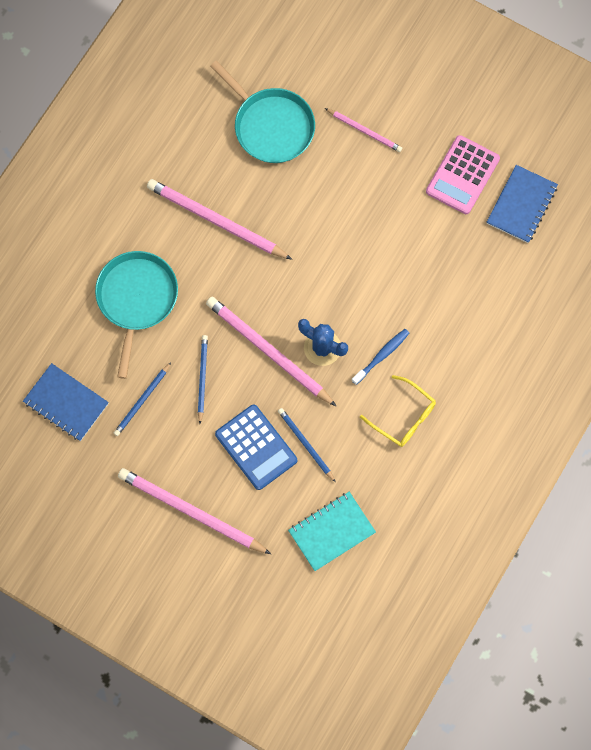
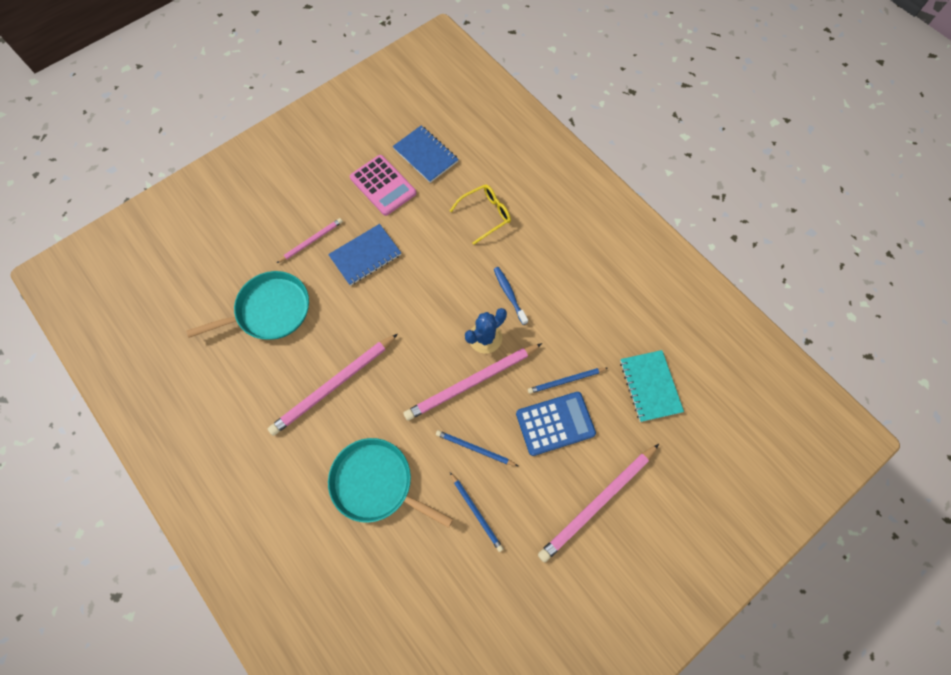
camera: 70 degrees left, 5 degrees down
(66, 403) = (452, 589): blue notebook -> blue notebook (365, 256)
(403, 417) = (567, 296): yellow glasses -> yellow glasses (485, 215)

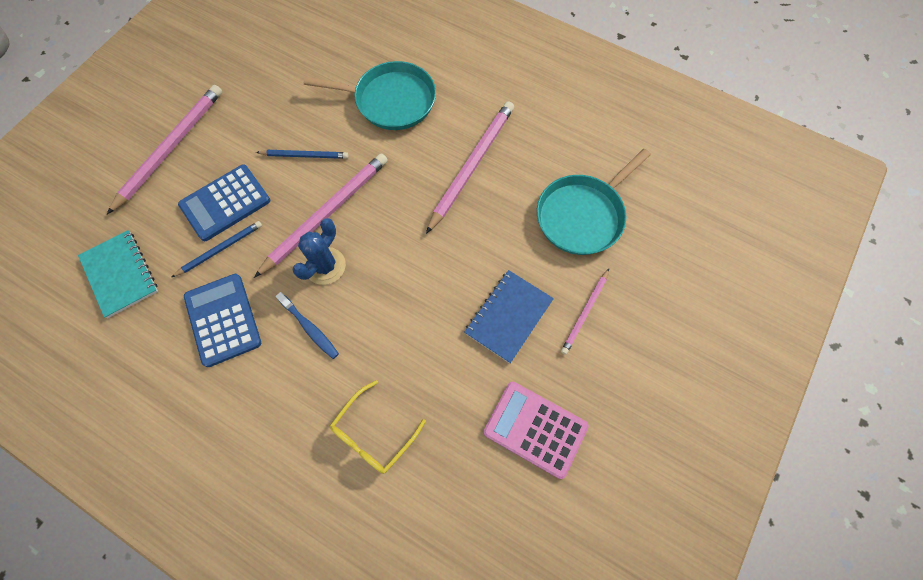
camera: 160 degrees right, 0 degrees up
(425, 155) = (497, 507): blue notebook -> none
(476, 512) = (288, 107): blue pencil -> none
(572, 322) = (223, 319): none -> blue calculator

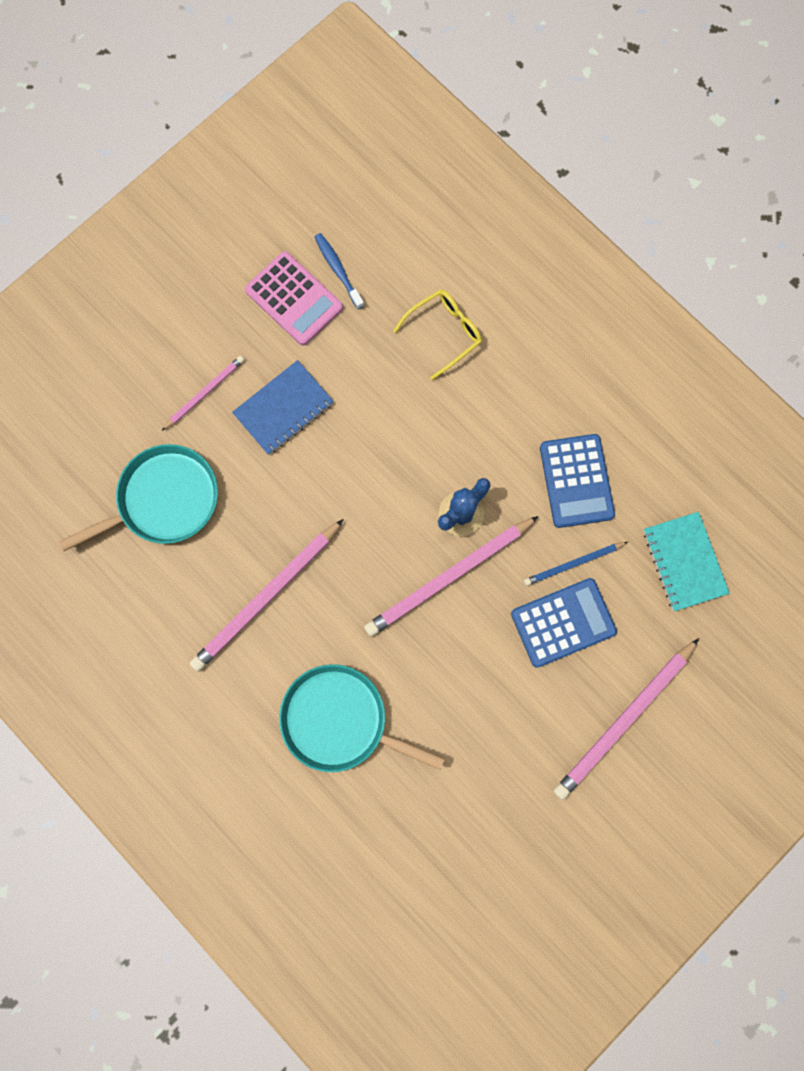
camera: 165 degrees left, 10 degrees up
(305, 155) = (461, 665): blue pencil -> none
(309, 328) = (488, 449): blue toothbrush -> blue toothbrush (338, 270)

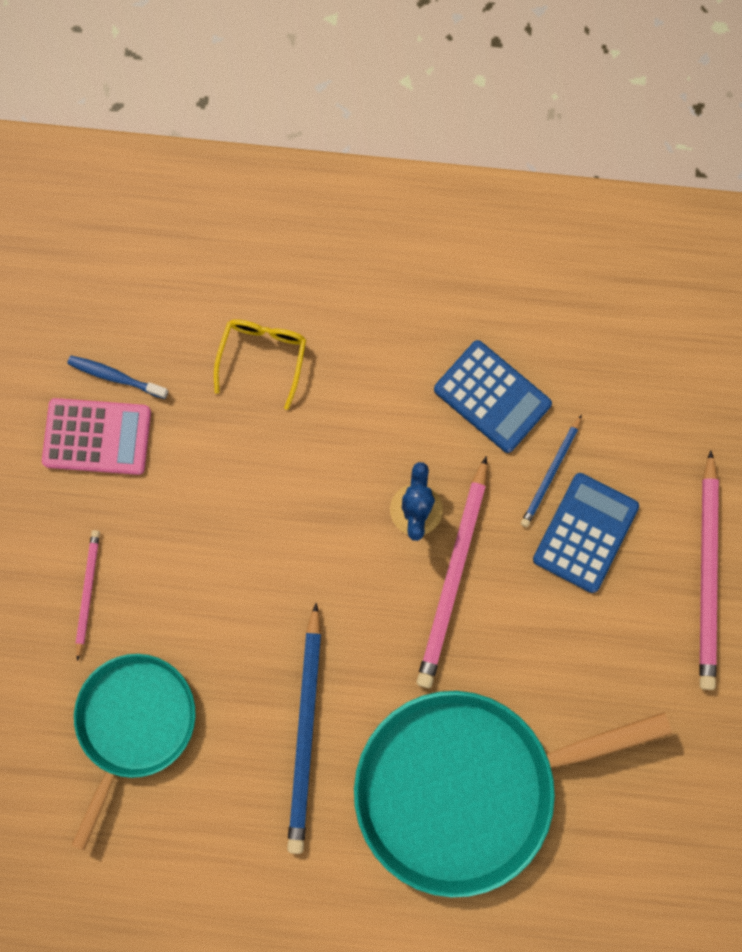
camera: 40 degrees left, 0 degrees up
(267, 597) = (306, 731): pink pencil -> blue pencil
(283, 408) = (174, 546): blue notebook -> none
(340, 720) = (465, 786): turquoise pan -> turquoise pan, size x1.62
(684, 562) = (643, 392): turquoise notebook -> none

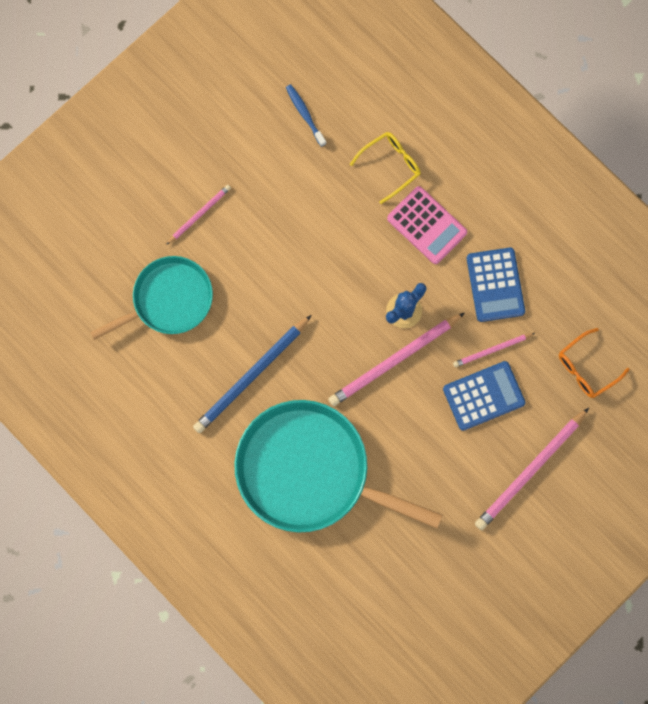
camera: 40 degrees right, 0 degrees up
(97, 437) = (269, 138): pink calculator -> pink calculator (426, 225)
(551, 473) = (492, 350): blue pencil -> pink pencil
(669, 407) = (586, 368): none -> orange glasses

